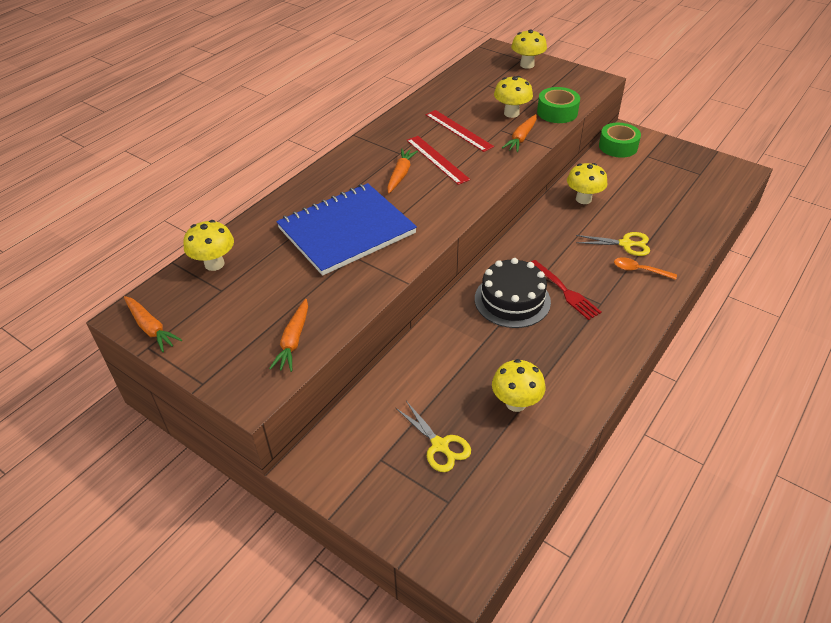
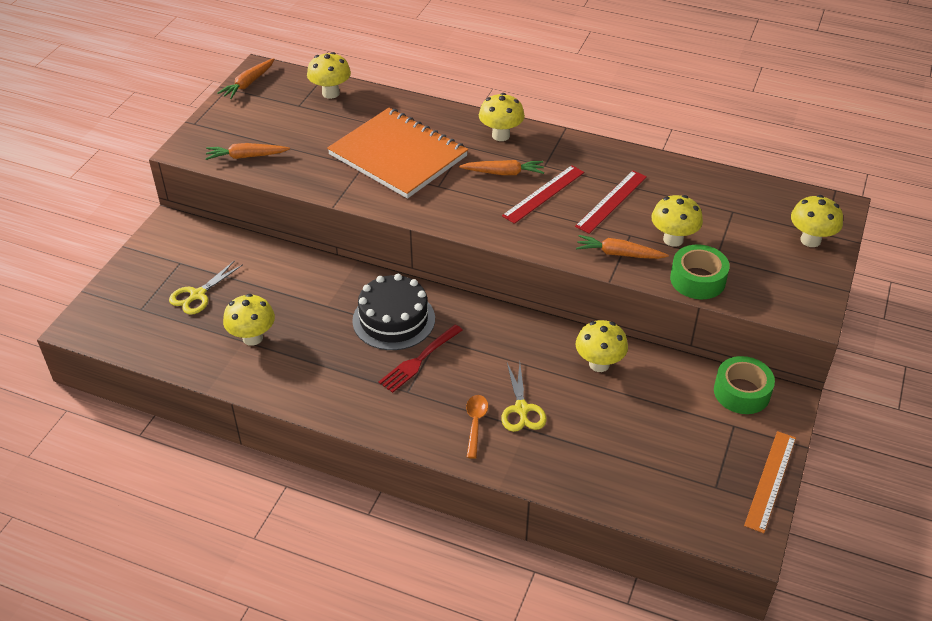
camera: 75 degrees right, 0 degrees up
(346, 231) = (398, 155): blue notebook -> orange notebook
(347, 168) = (501, 135): none -> yellow mushroom
(694, 153) = (770, 480): none -> orange ruler

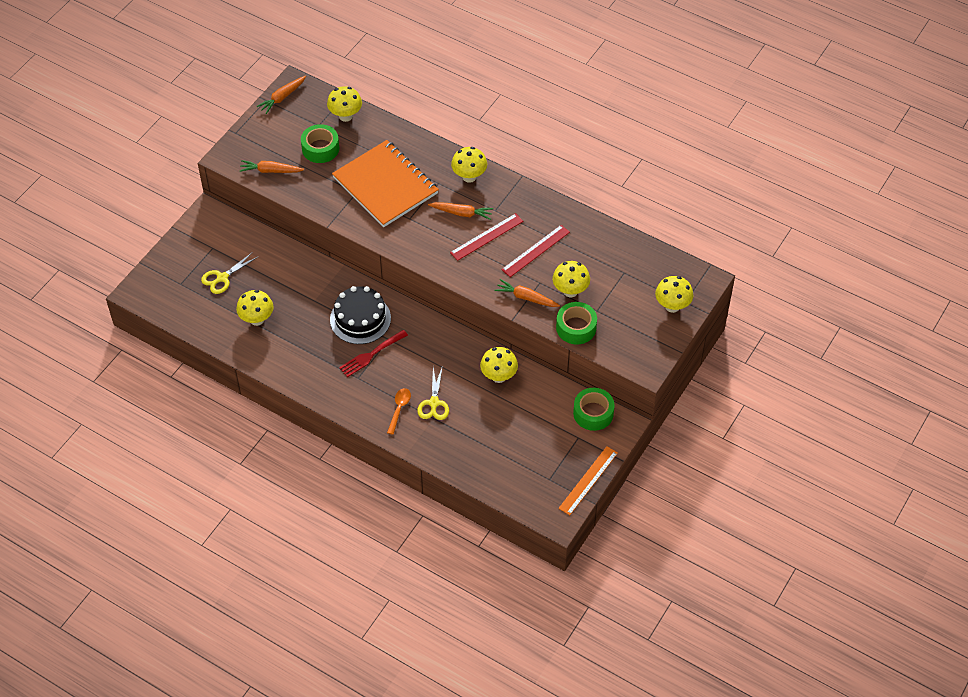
camera: 10 degrees right, 10 degrees up
(306, 127) = (320, 148): none -> green tape

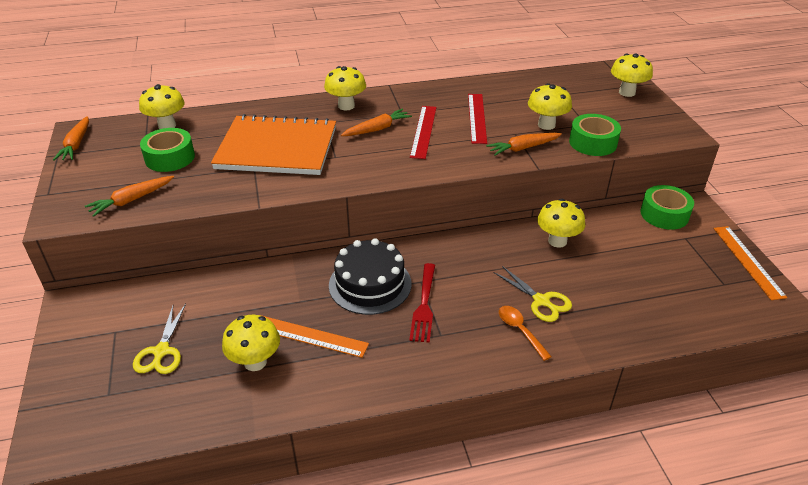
camera: 45 degrees left, 15 degrees down
(296, 325) = (309, 336): none -> orange ruler

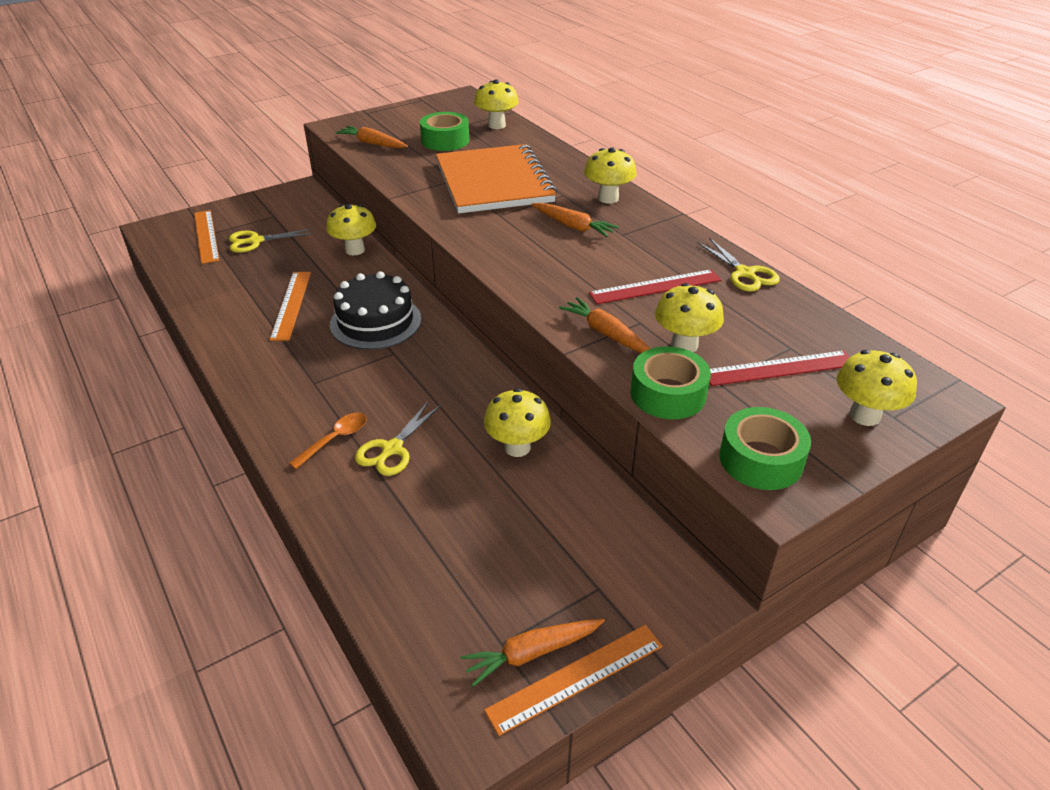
camera: 70 degrees right, 0 degrees up
(76, 144) = (441, 101): orange carrot -> orange carrot (532, 653)
(113, 394) = (206, 236): none -> orange ruler
(255, 362) = (252, 286): yellow mushroom -> yellow mushroom (355, 250)
(423, 131) = (591, 255): red ruler -> red ruler (779, 368)
(424, 305) = (356, 362): red fork -> none
(478, 85) = (745, 273): none -> yellow scissors
(664, 214) = (647, 557): green tape -> green tape (761, 459)

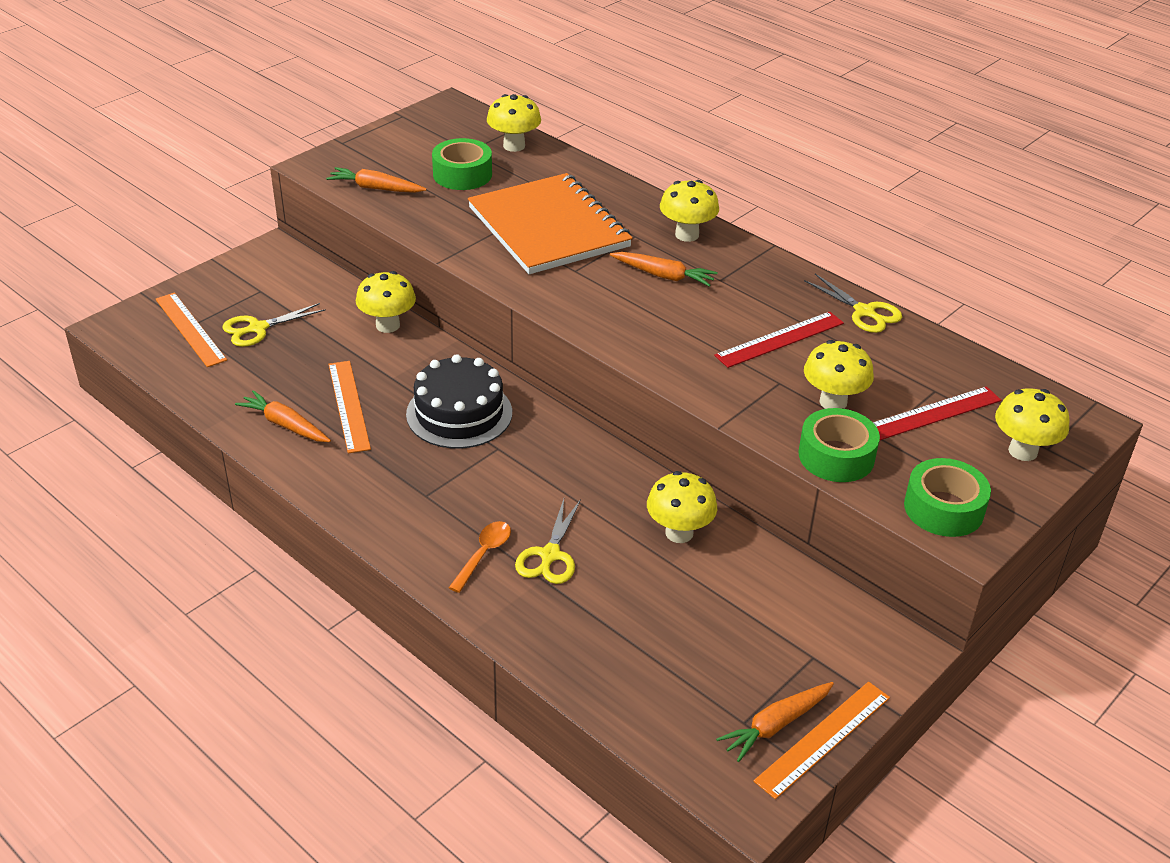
camera: 15 degrees left, 0 degrees up
(606, 333) = (751, 400): orange carrot -> orange carrot (285, 425)

